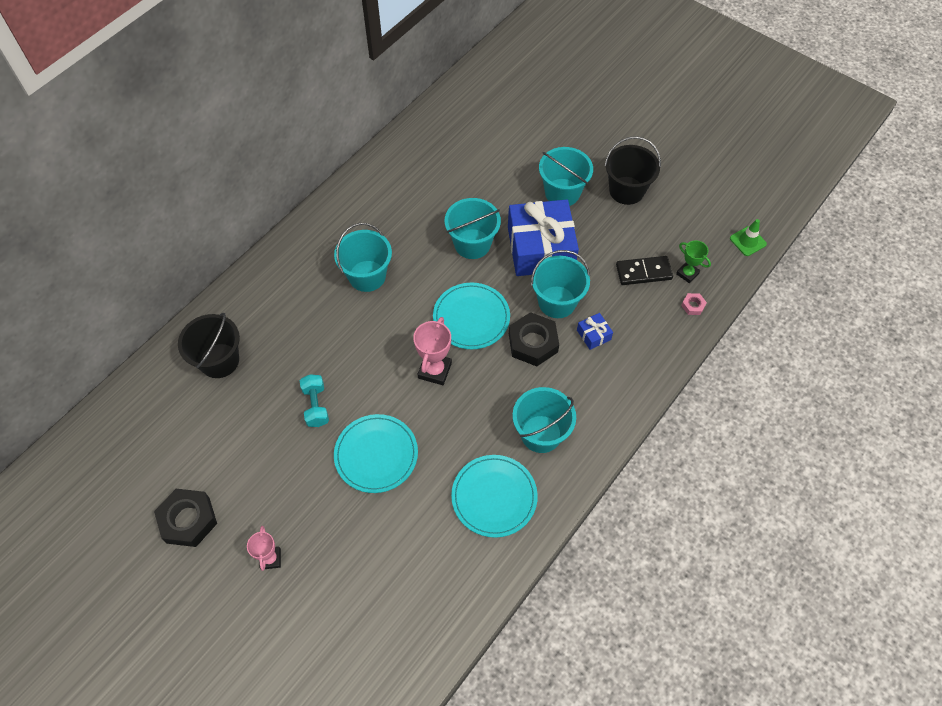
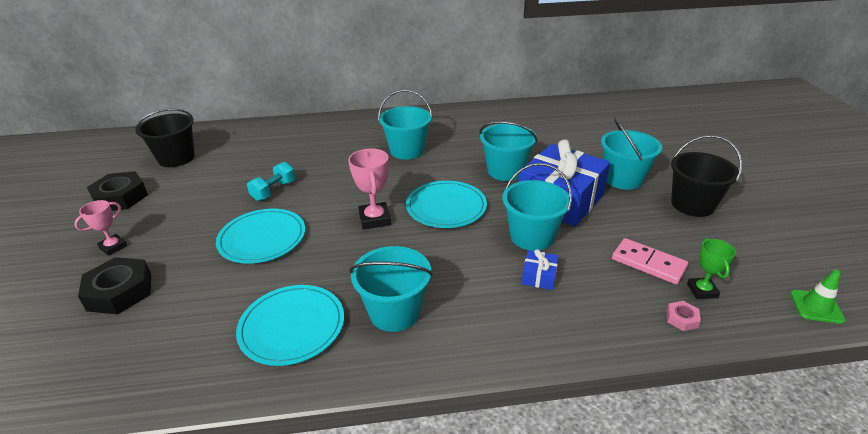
camera: 45 degrees right, 25 degrees down
(219, 360) = (264, 142): black bucket -> black bucket (176, 158)
(434, 370) = (374, 219): pink trophy -> pink trophy turned 75 degrees counterclockwise
(533, 343) = (475, 249): black nut -> black nut (120, 292)
(643, 272) = (648, 263): black domino -> pink domino

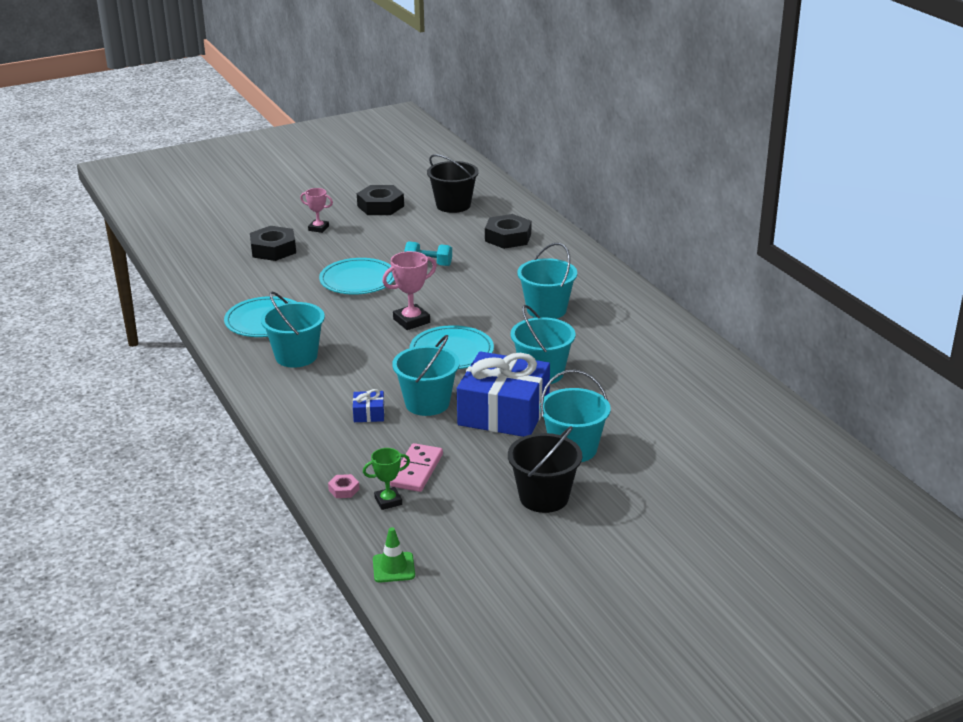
camera: 70 degrees right, 5 degrees down
(269, 144) = (508, 237): none -> black nut

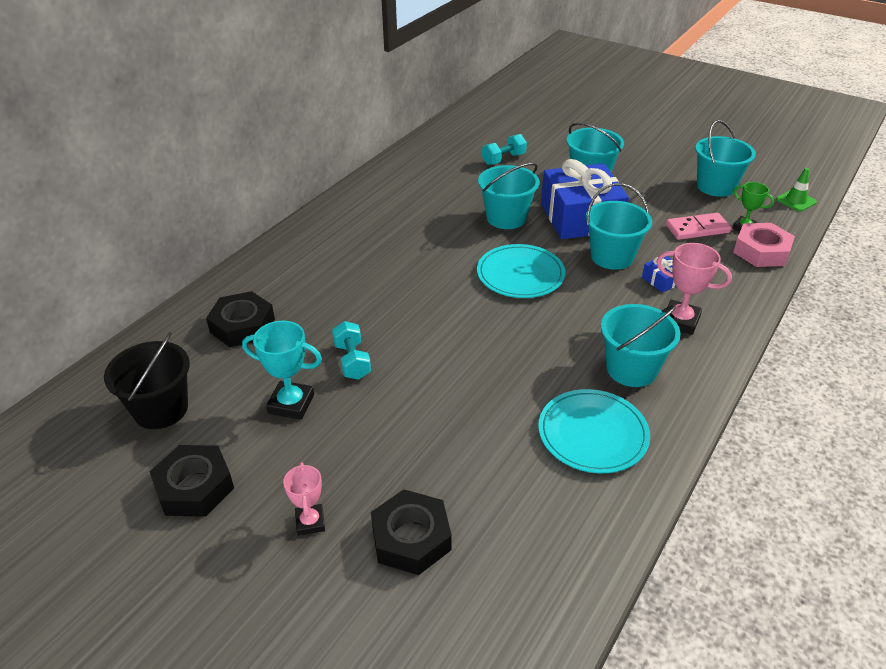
camera: 120 degrees left, 10 degrees up
(344, 489) = (761, 251): pink nut -> pink nut, size x2.17
(358, 280) = (434, 402): turquoise plate -> none
(411, 321) = (489, 321): pink trophy -> pink trophy (680, 321)
(412, 239) = (291, 404): none -> turquoise trophy
(544, 497) = (655, 172): black bucket -> none
(546, 310) = (395, 248): turquoise bucket -> turquoise bucket (716, 186)
(658, 409) = (503, 159): none -> turquoise dumbbell

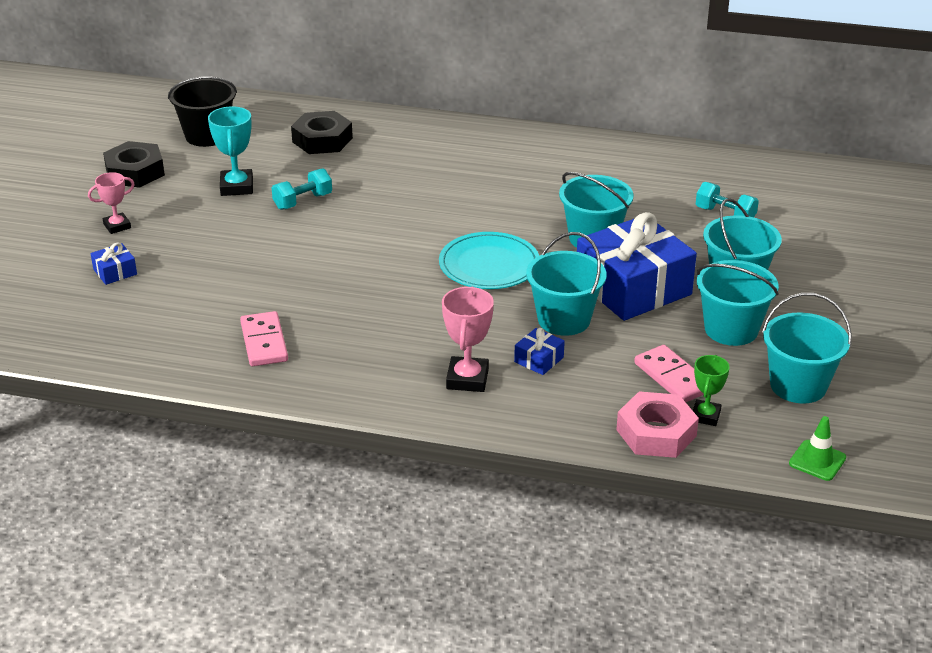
camera: 70 degrees right, 5 degrees down
(411, 538) = (115, 272): black nut -> blue gift
(592, 434) = (264, 342): turquoise plate -> pink domino
(631, 369) = (367, 354): turquoise bucket -> turquoise bucket (731, 329)

